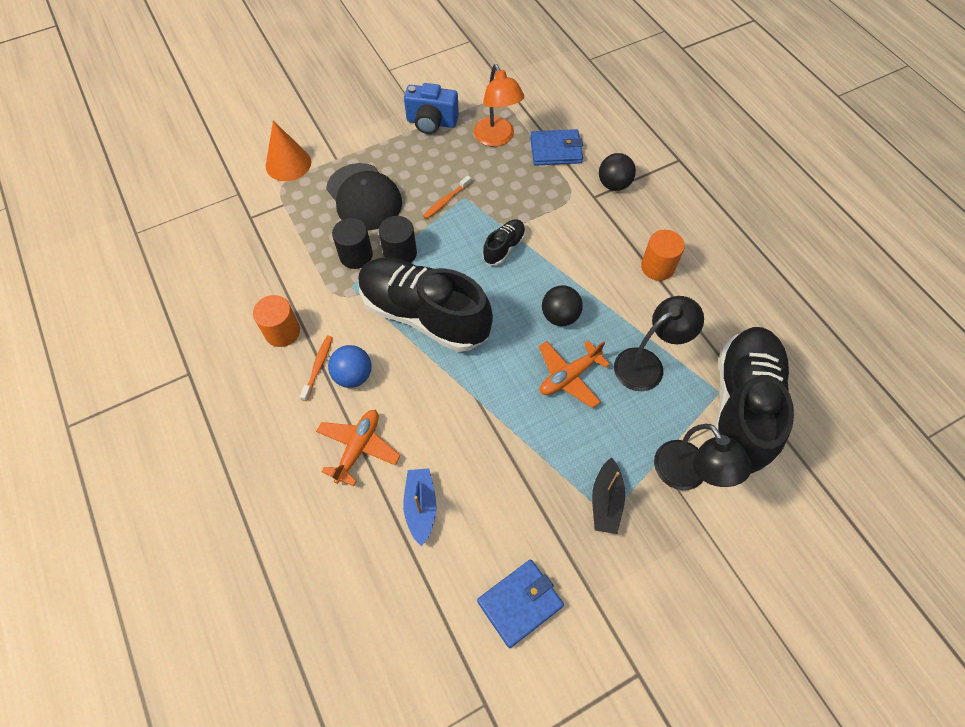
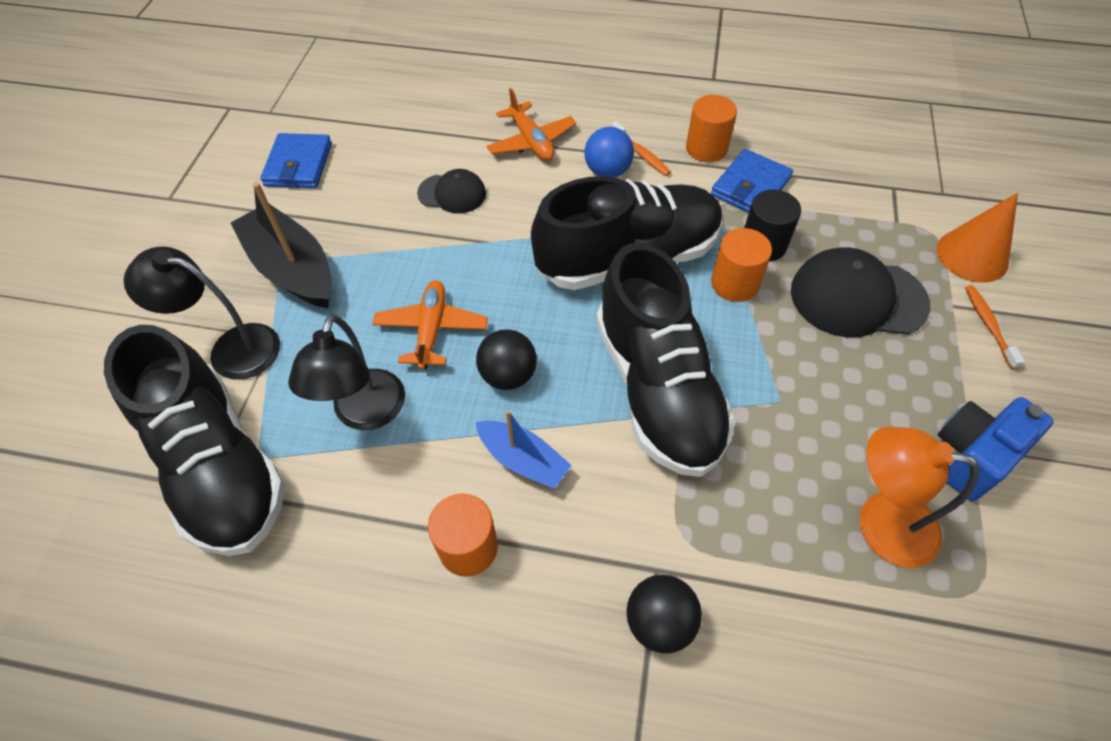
camera: 130 degrees right, 5 degrees down
(400, 253) = (734, 283): black cylinder -> orange cylinder
(421, 507) = (437, 151): blue boat -> blue boat (523, 460)
(446, 201) = (788, 377): orange toothbrush -> orange toothbrush (988, 325)
(455, 458) = (452, 193): none -> black cap
(504, 247) = (657, 388): black shoe -> black shoe, size x2.31
(556, 150) = (797, 592): blue wallet -> blue wallet (750, 187)
(606, 501) = (292, 269): black boat -> black boat, size x1.67

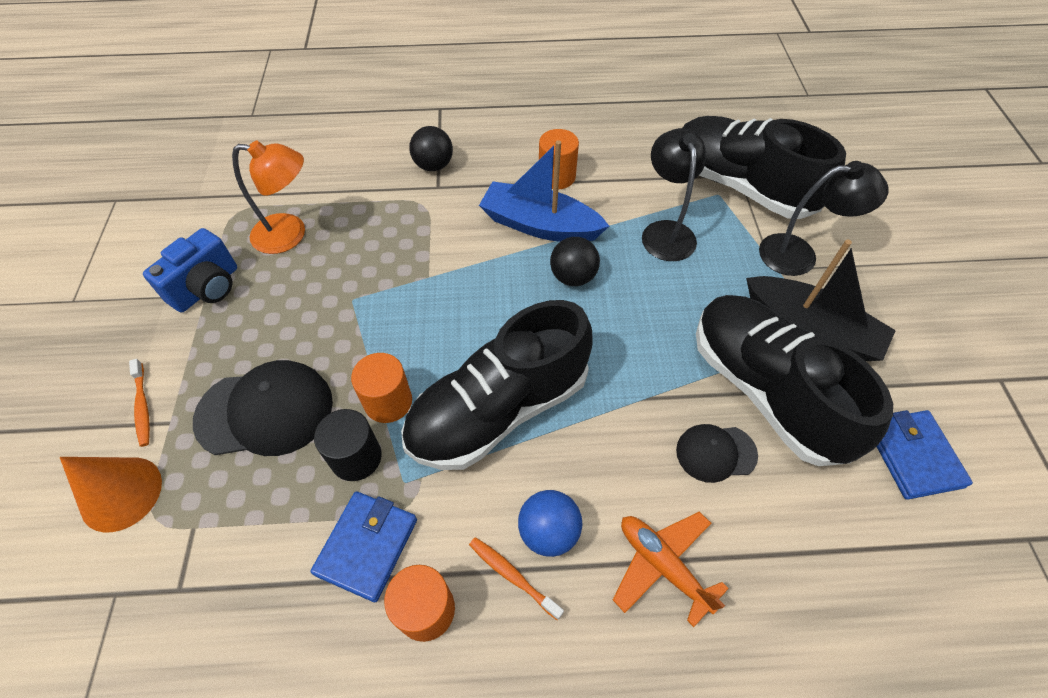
camera: 165 degrees right, 0 degrees up
(431, 330) = (652, 300): orange plane -> none
(523, 460) = (540, 225): blue boat -> blue boat, size x1.67
(657, 388) = (451, 290): black shoe -> black shoe (765, 390)

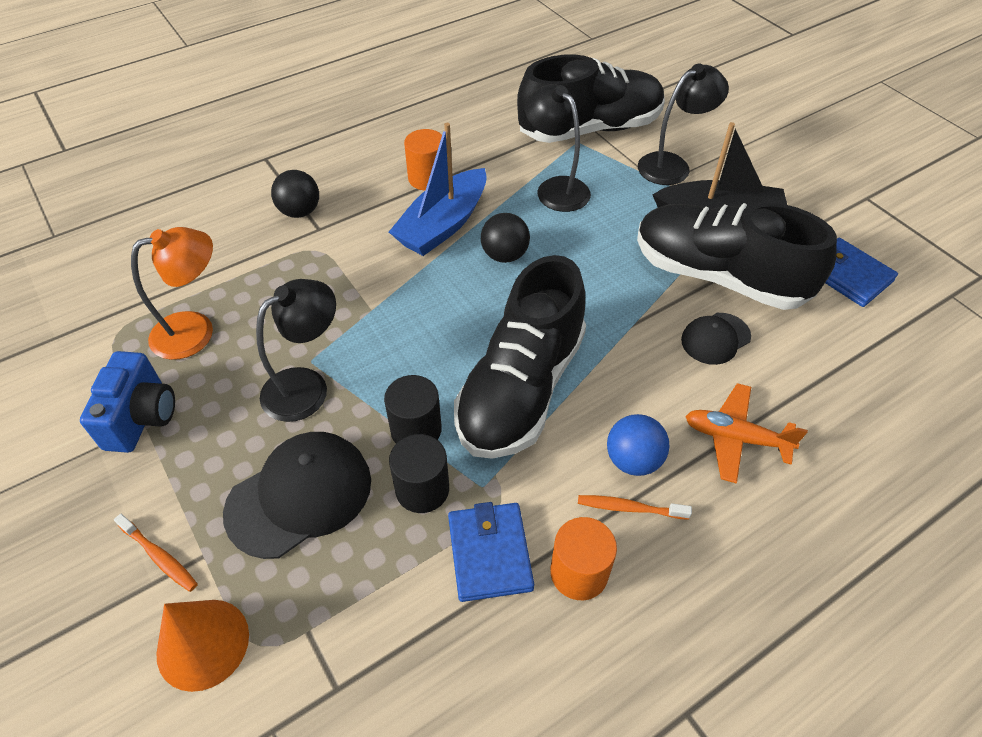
camera: 30 degrees left, 5 degrees down
(334, 320) = (307, 386): none -> black lamp
(388, 401) = (416, 430): orange cylinder -> black cylinder
(540, 225) = (443, 225): blue boat -> blue boat turned 45 degrees counterclockwise
(740, 186) = (590, 129): black shoe -> black shoe turned 150 degrees clockwise

